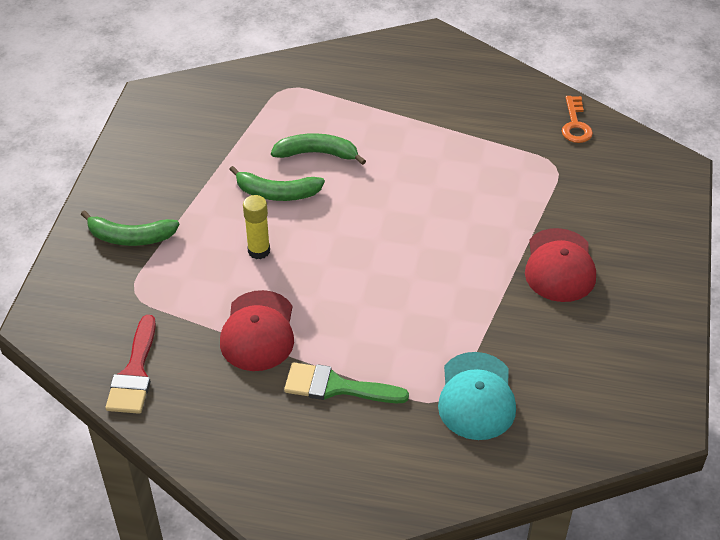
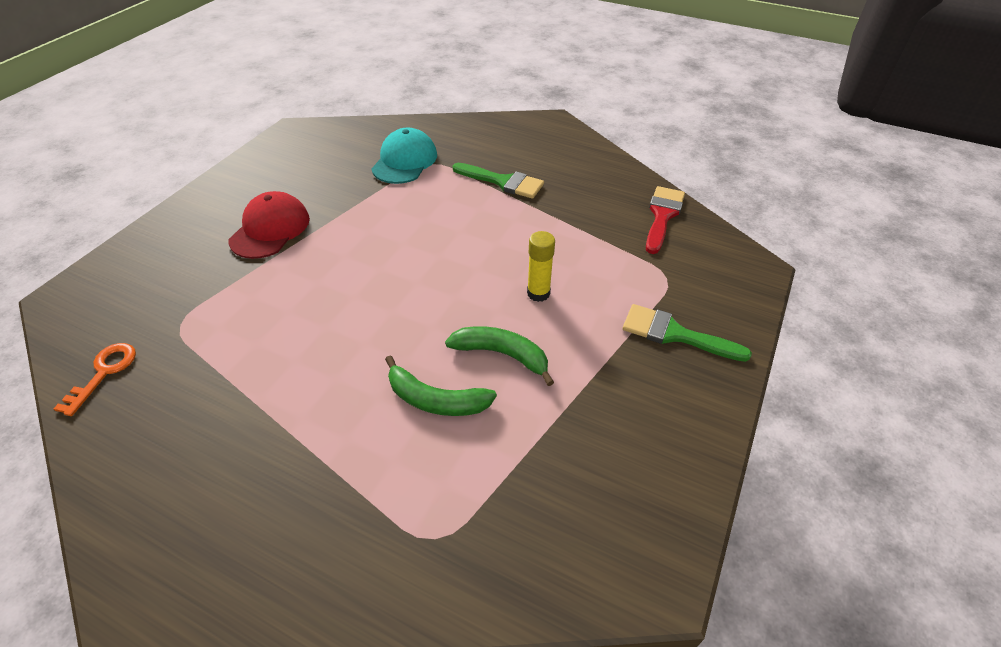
camera: 165 degrees left, 0 degrees up
(130, 237) = (675, 334): green banana -> green brush
(258, 331) = (554, 226): red cap -> none

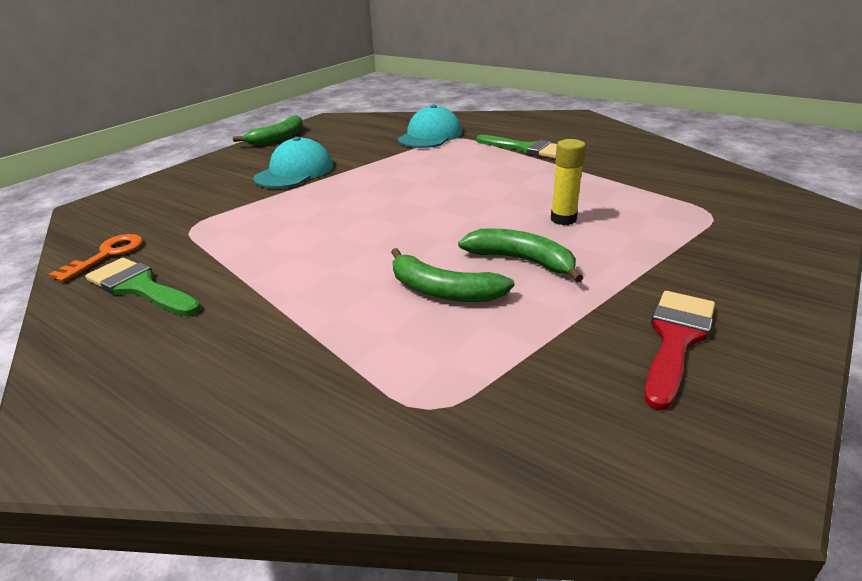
camera: 10 degrees right, 15 degrees down
(241, 169) = (278, 138): none -> green banana
(270, 229) = (294, 172): red cap -> turquoise cap
(662, 216) = (700, 172): red brush -> red brush (676, 340)
(675, 334) = (728, 254): green brush -> green brush (140, 287)

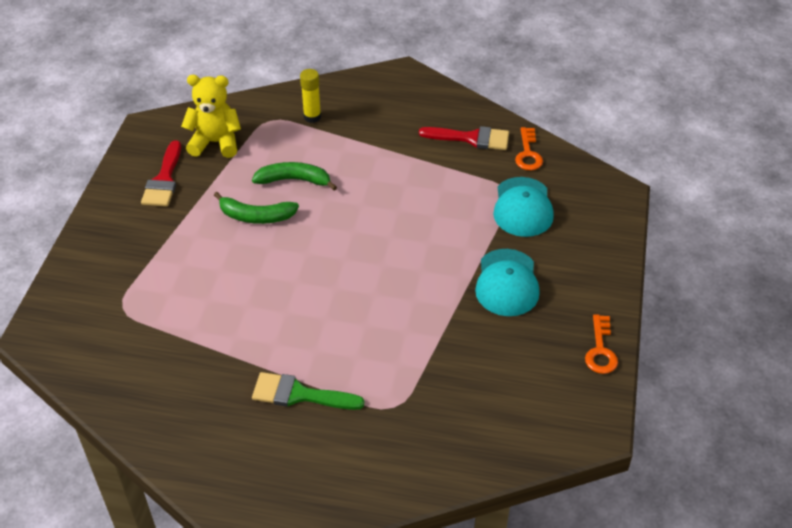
camera: 155 degrees right, 15 degrees up
(140, 287) = (471, 138): green brush -> red brush
(278, 138) = (600, 350): green banana -> orange key
(430, 136) = (425, 403): turquoise cap -> turquoise cap (523, 207)
(563, 219) = (236, 269): yellow glue stick -> yellow glue stick (312, 117)
(564, 387) = (215, 142): none -> yellow teddy bear

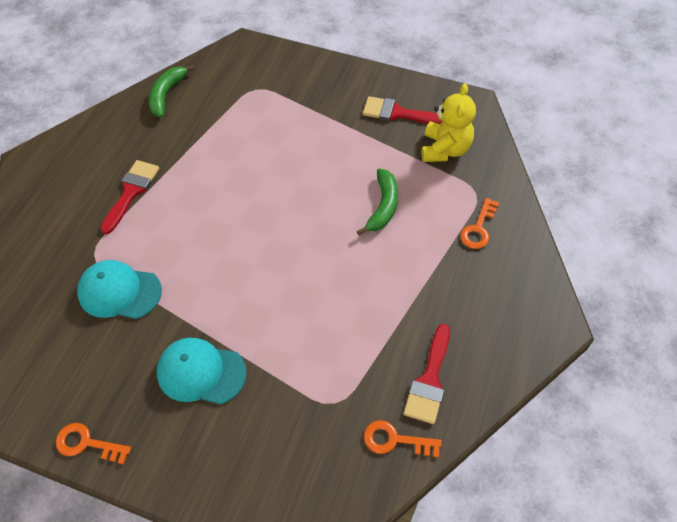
camera: 100 degrees right, 10 degrees up
(256, 216) = (339, 174): green banana -> green banana (167, 94)
(300, 394) = (131, 192): green brush -> red brush
(312, 117) = (478, 228): yellow glue stick -> orange key
(523, 207) = (305, 413): turquoise cap -> turquoise cap (119, 292)

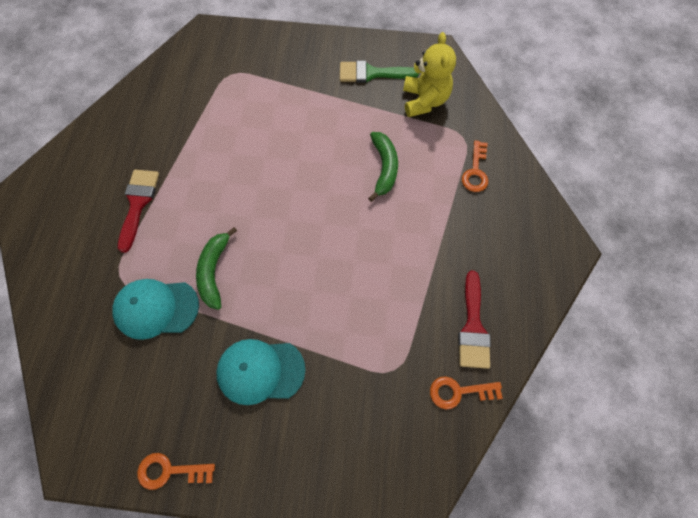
camera: 15 degrees left, 10 degrees up
(167, 94) = (144, 95): green banana -> green banana (214, 271)
(398, 113) = (372, 73): red brush -> green brush

